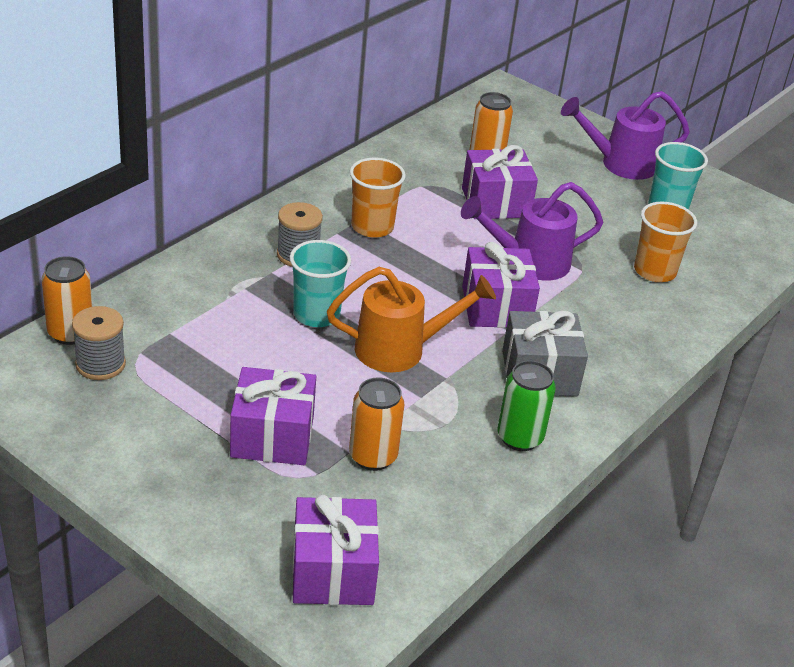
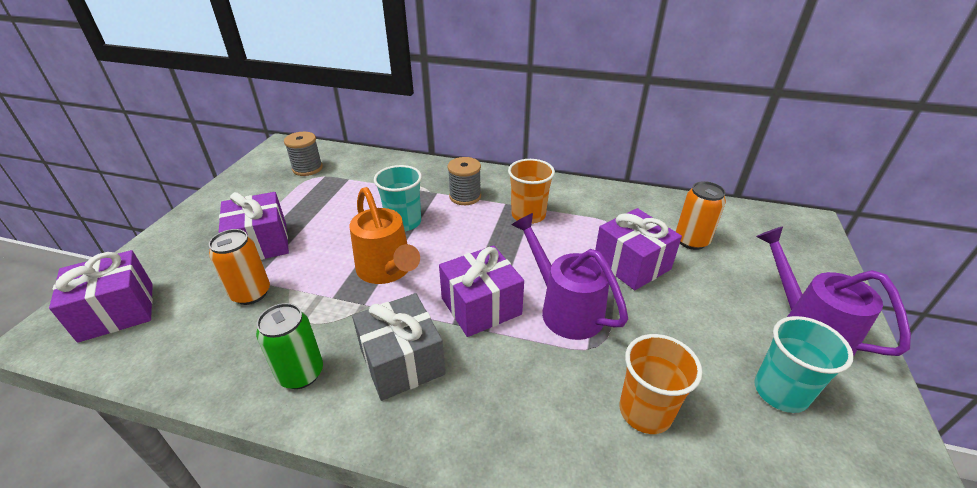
camera: 70 degrees right, 0 degrees up
(70, 333) = (331, 153): orange can -> none

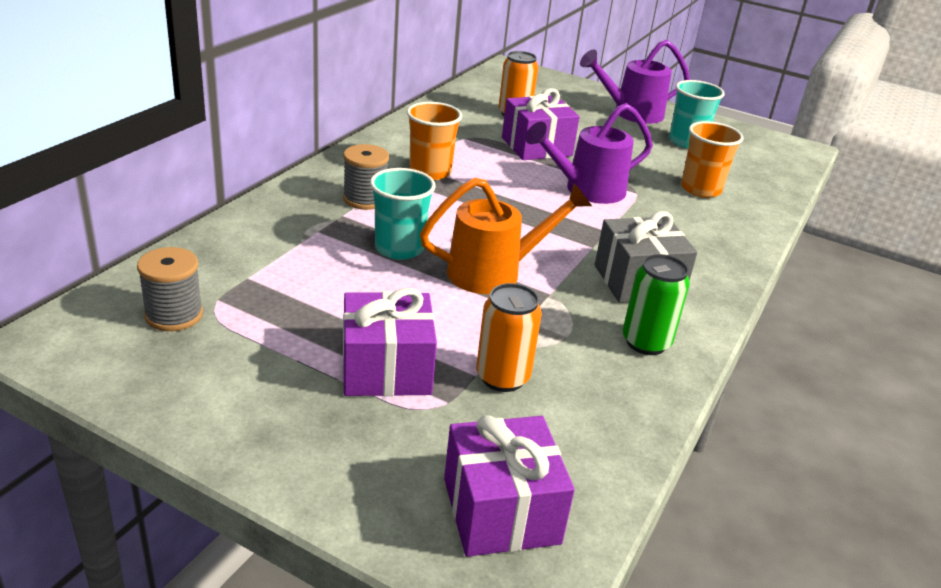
camera: 80 degrees left, 5 degrees down
(481, 306) = (572, 228): purple gift -> none

